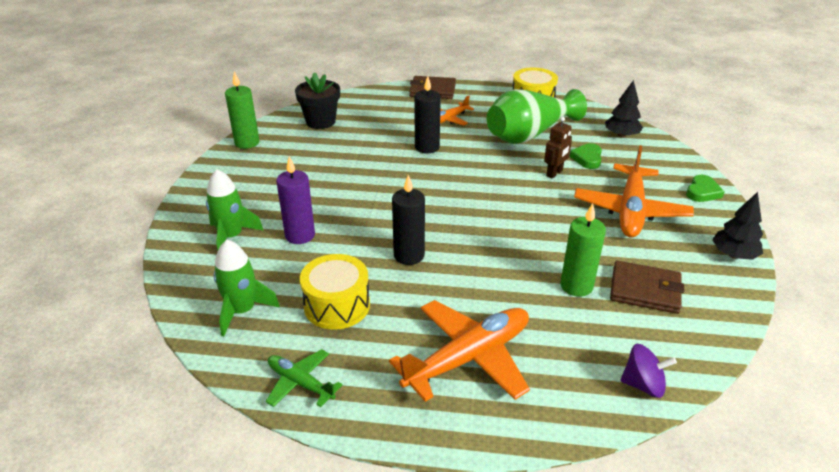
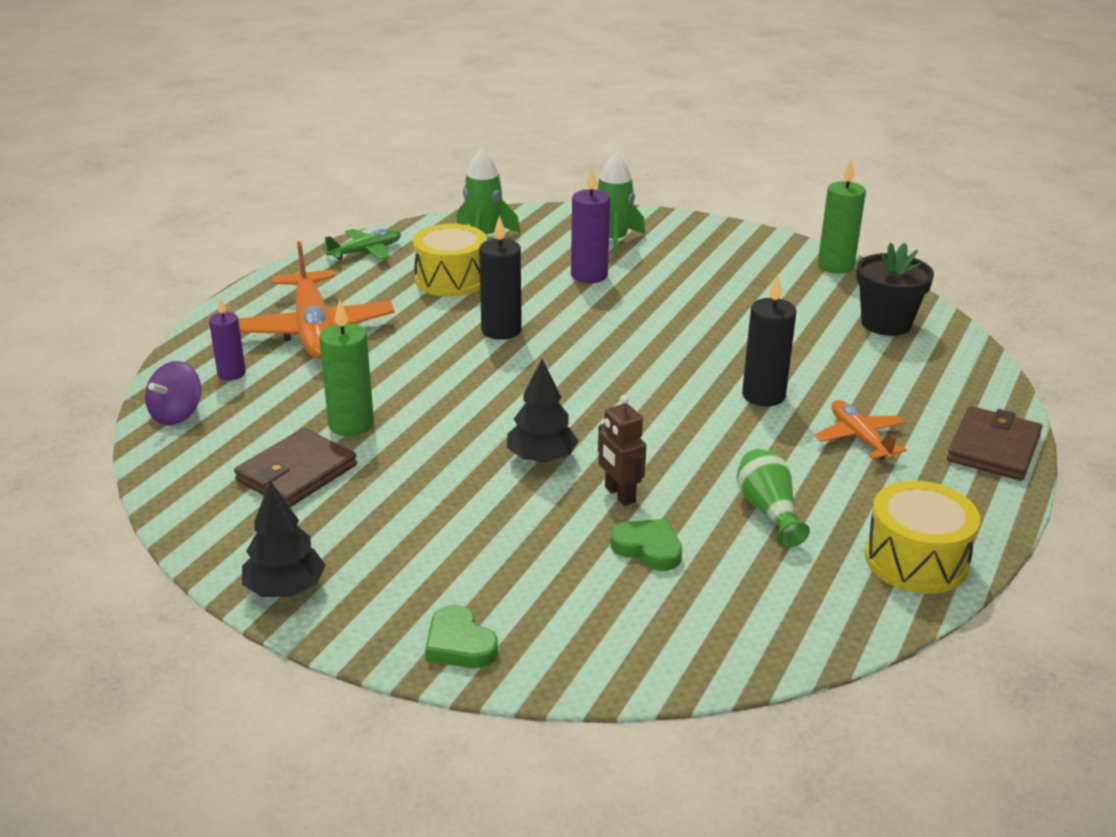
camera: 110 degrees right, 5 degrees down
(529, 134) = (768, 510): green vase -> green vase, size x0.50
(567, 379) = (231, 374): none -> purple candle
(621, 135) = (717, 629): black tree -> black tree (541, 458)
(630, 210) = (466, 533): orange plane -> none

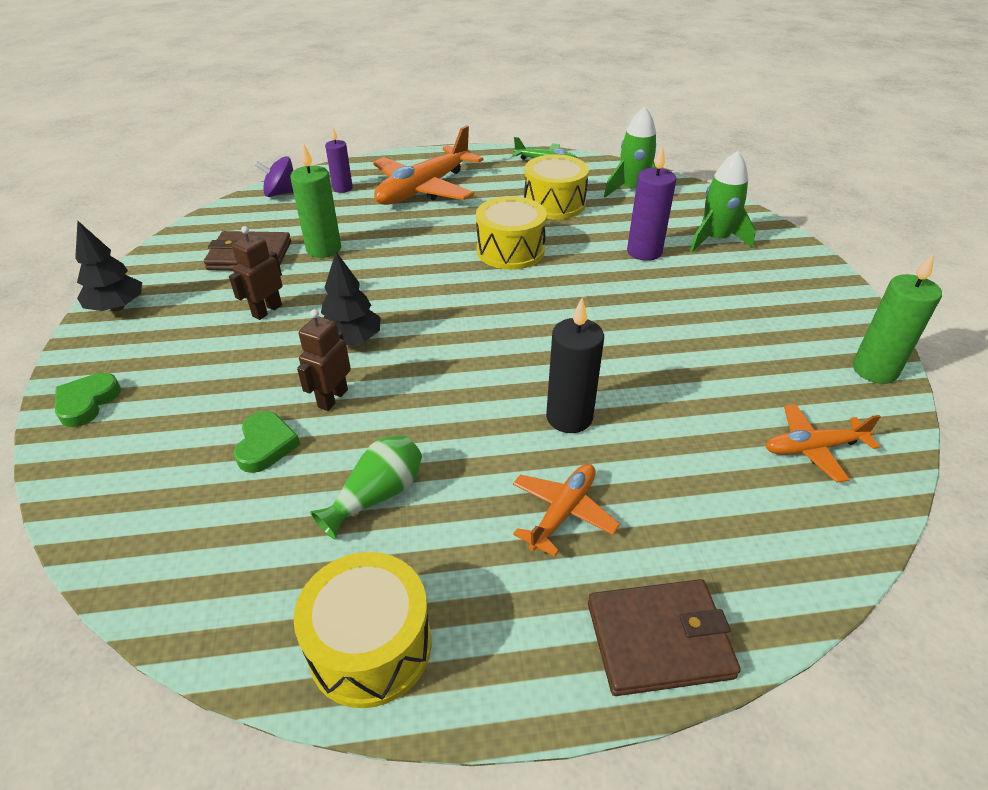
camera: 55 degrees right, 10 degrees up
(427, 491) = (267, 310): none -> brown robot
(501, 330) = (510, 250): black candle -> yellow drum
(886, 323) = (813, 448): black flower pot -> orange plane

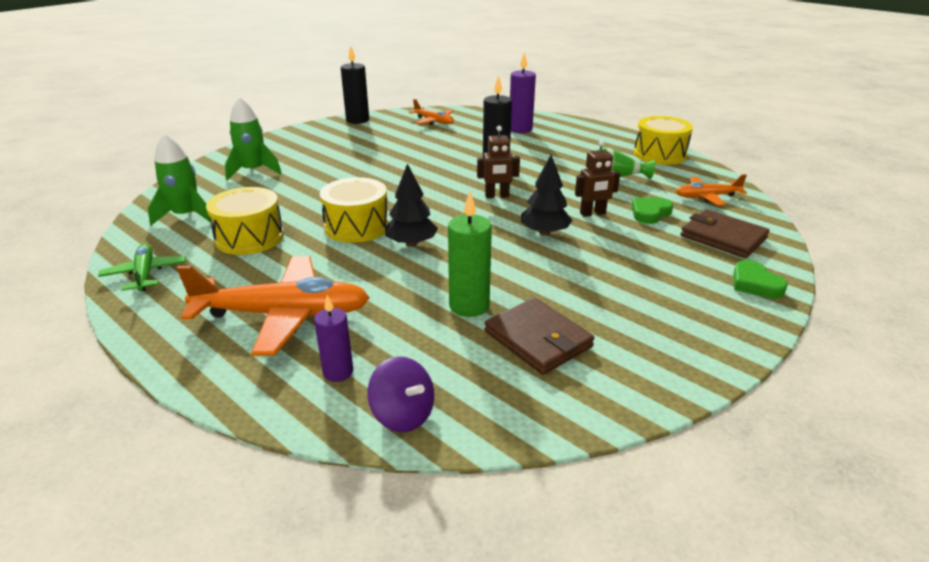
camera: 130 degrees left, 10 degrees down
(87, 402) = (755, 284): green heart -> green heart turned 90 degrees clockwise
(117, 307) = (704, 354): black tree -> black tree (411, 243)
(267, 310) = (577, 279): brown robot -> brown robot (497, 196)
(563, 512) = (549, 147): orange plane -> orange plane (707, 197)
(644, 252) = (299, 185): purple candle -> purple candle (520, 129)
(659, 639) = (567, 124): brown wallet -> brown wallet (723, 237)
(874, 370) = (357, 120): green candle -> black candle

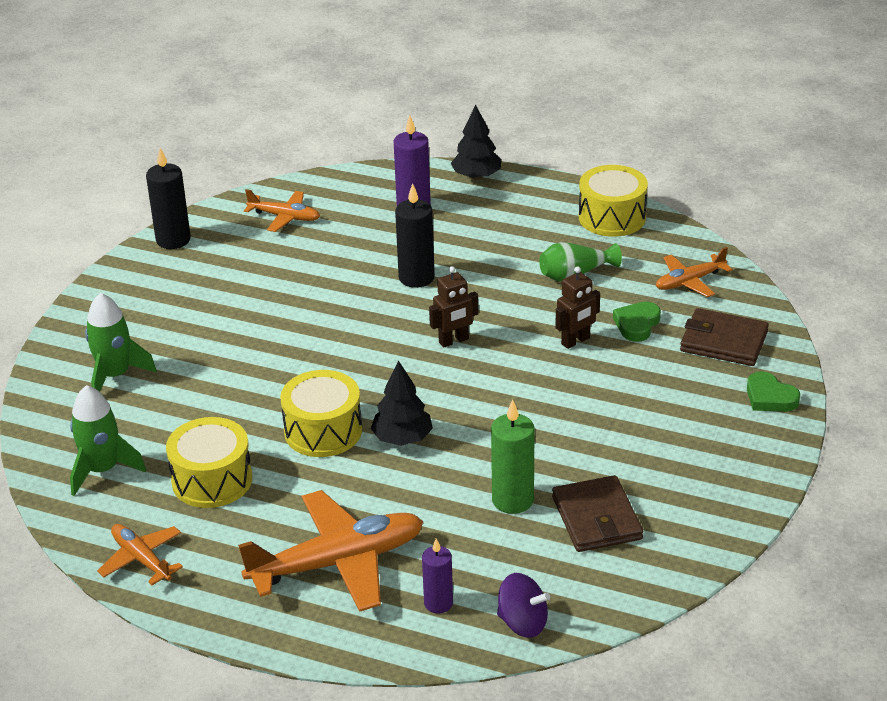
camera: 20 degrees left, 5 degrees up
(145, 274) = (141, 559): green plane -> orange plane
(538, 339) = (596, 518): brown wallet -> brown wallet turned 45 degrees clockwise
(544, 232) = (537, 384): black tree -> black tree (476, 176)

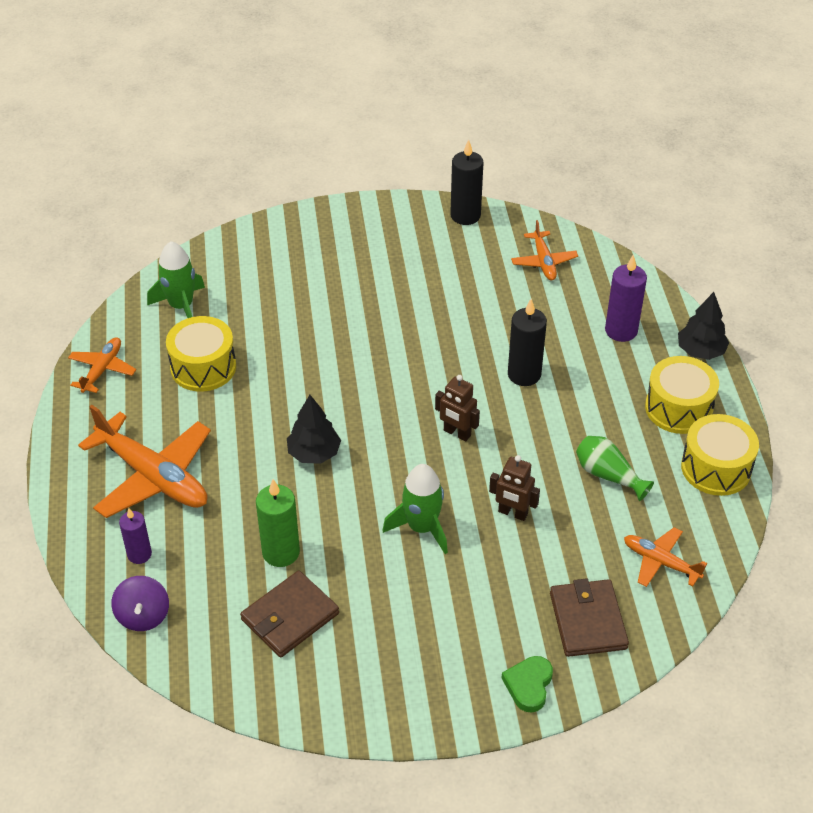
camera: 60 degrees right, 10 degrees up
(115, 375) = (285, 263): green rocket -> green rocket (422, 527)
(323, 431) = (294, 403): yellow drum -> yellow drum (678, 408)
(637, 324) = (567, 547): green heart -> none

